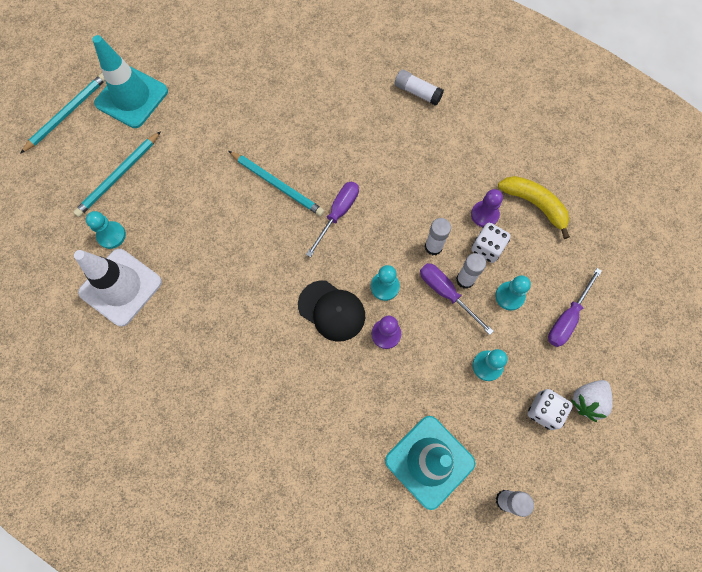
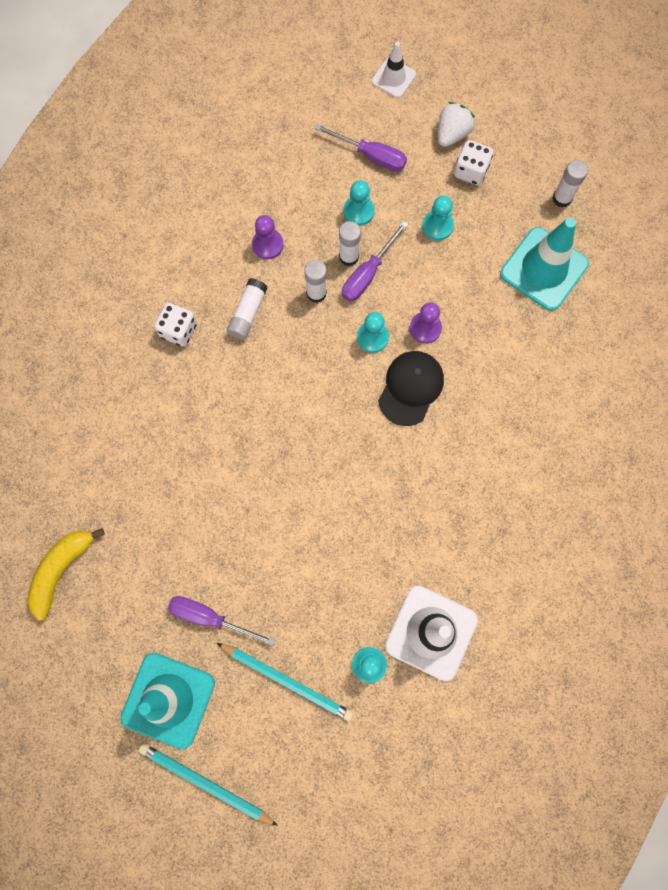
camera: 100 degrees left, 5 degrees up
(277, 185) = (267, 479): turquoise pencil -> none
(338, 214) = (294, 402): purple screwdriver -> purple screwdriver (210, 617)
(417, 92) = (114, 337): white glue stick -> white glue stick (248, 313)
(487, 248) = (307, 238): white dice -> white dice (178, 330)
(534, 204) = (246, 195): yellow banana -> yellow banana (61, 570)
(587, 401) = (452, 133): white strawberry -> white strawberry turned 90 degrees counterclockwise
(653, 355) = (393, 78): none -> white traffic cone

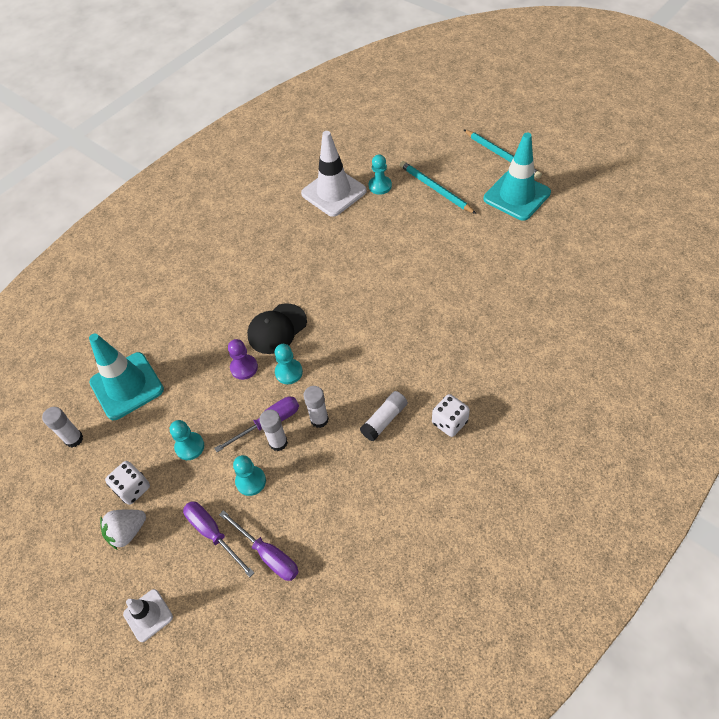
camera: 155 degrees left, 20 degrees down
(61, 570) = (581, 278): yellow banana -> none
(210, 617) = (477, 229): purple screwdriver -> purple screwdriver (268, 554)
(267, 244) = (345, 475): purple pawn -> none

